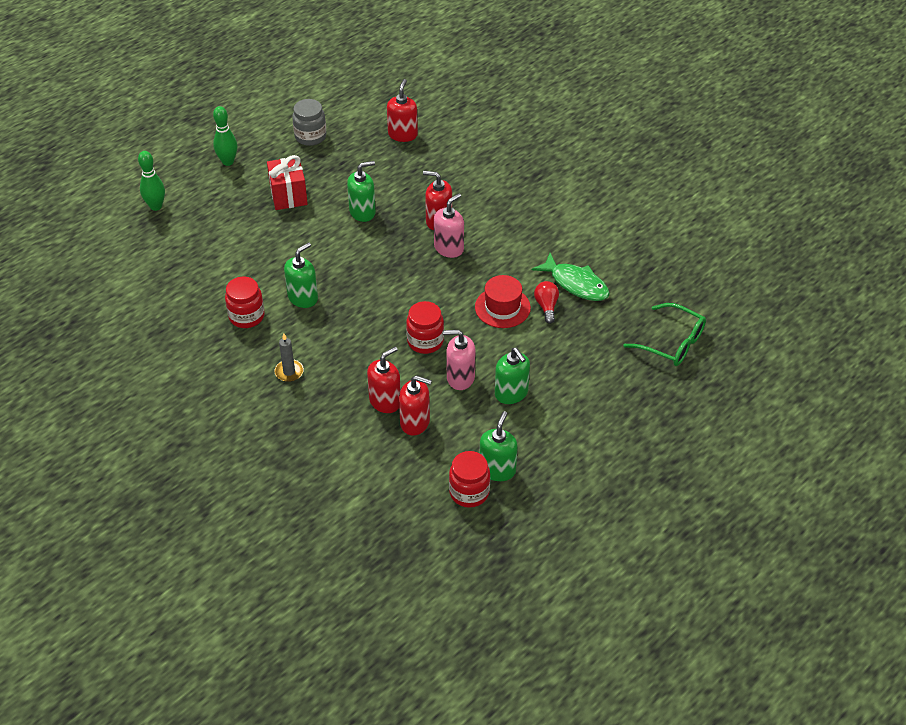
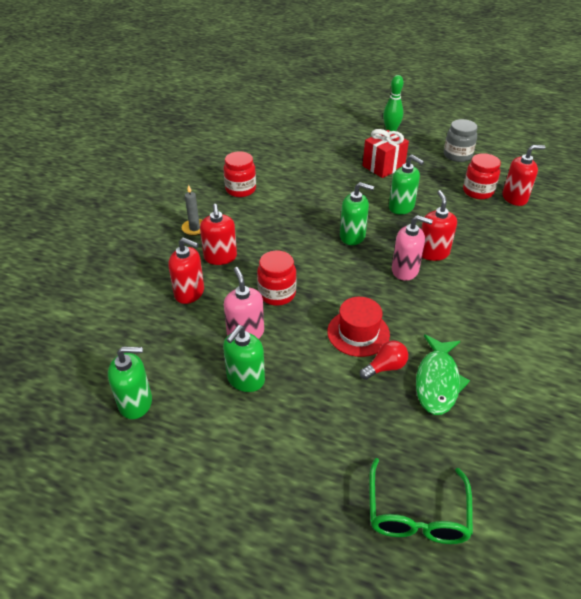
camera: 65 degrees right, 5 degrees down
(156, 206) = (319, 119): green bowling pin -> none
(303, 298) = (279, 209): green soap dispenser -> green soap dispenser (352, 236)
(415, 422) = (173, 320): red soap dispenser -> red soap dispenser (220, 257)
(469, 492) = (97, 390): red jar -> red jar (478, 191)

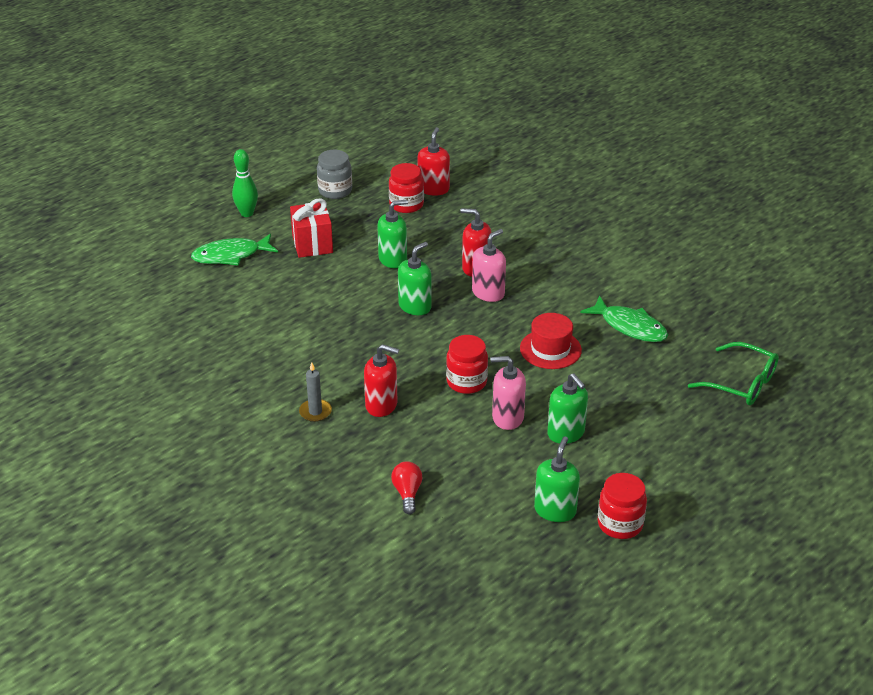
camera: 65 degrees left, 5 degrees down
(189, 293) = (424, 441): red soap dispenser -> none
(240, 189) = (267, 358): red jar -> red jar (620, 524)
(339, 140) = (230, 255): none -> green fish
(385, 367) = (599, 348): red light bulb -> red light bulb (407, 493)

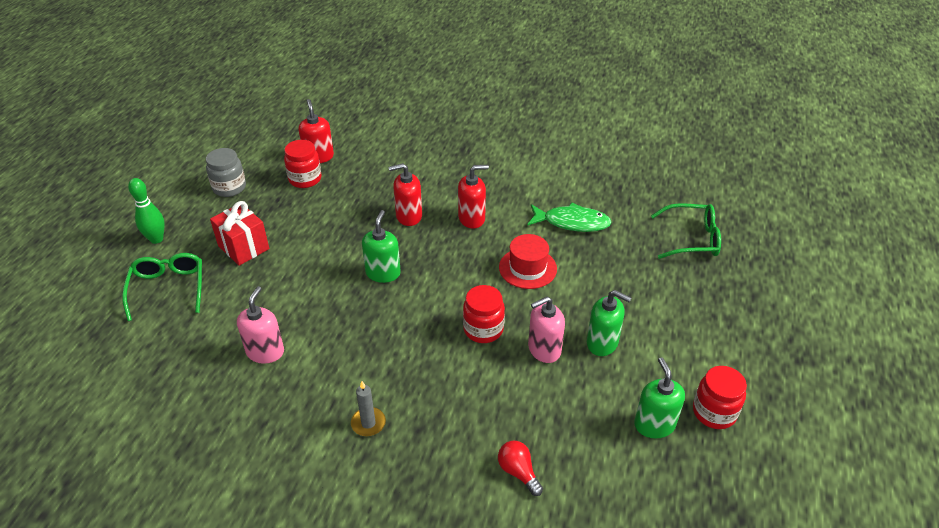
camera: 30 degrees left, 5 degrees up
(230, 255) = (168, 288): green fish -> green glasses
(381, 405) = (426, 387): red soap dispenser -> red soap dispenser (472, 218)
(393, 259) = (330, 235): green soap dispenser -> none
(488, 293) = (437, 236): pink soap dispenser -> pink soap dispenser (265, 352)

